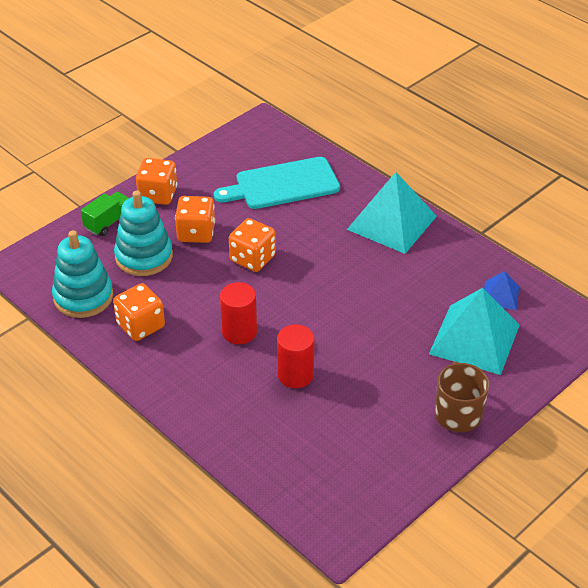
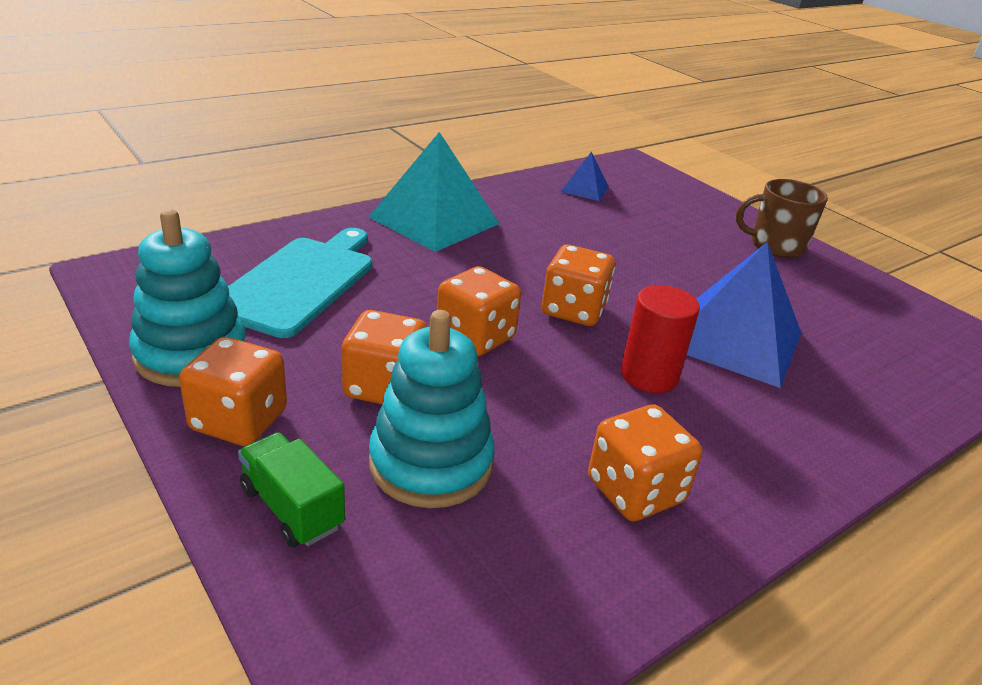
camera: 85 degrees left, 10 degrees down
(83, 297) = (541, 577): turquoise stacking toy -> turquoise stacking toy (191, 354)
(282, 184) = (300, 282): turquoise cutting board -> turquoise cutting board turned 150 degrees counterclockwise
(295, 375) = (735, 339): red cylinder -> blue pyramid
(299, 297) = (573, 310): none -> orange dice
(474, 339) = (655, 215): turquoise pyramid -> none

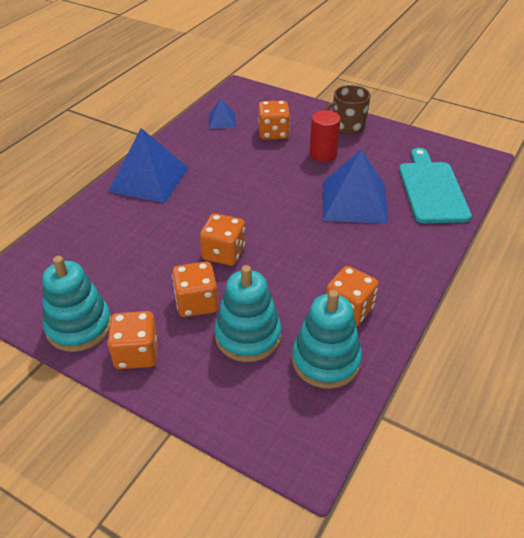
camera: 20 degrees left, 10 degrees up
(292, 508) = (198, 387): green truck -> none
(300, 282) = (103, 255): turquoise cutting board -> turquoise cutting board (432, 189)
(434, 220) = (149, 179): turquoise pyramid -> blue pyramid
(542, 557) = (326, 361): none -> turquoise stacking toy
(573, 310) = (264, 215): orange dice -> orange dice (273, 133)
(649, 375) = (323, 241): red cylinder -> red cylinder (323, 154)

